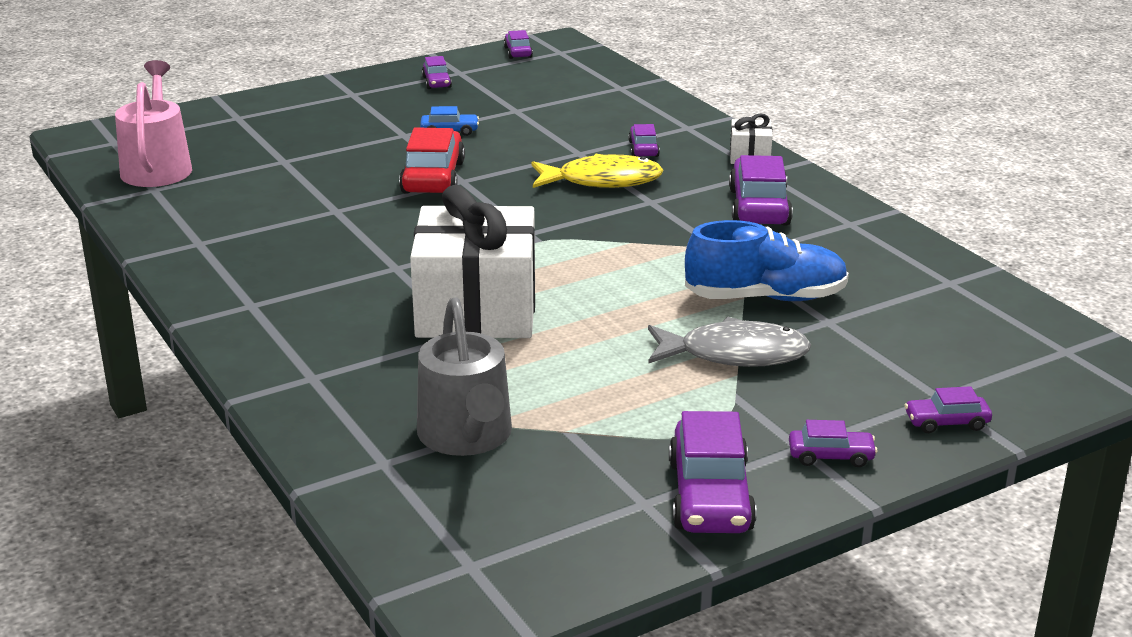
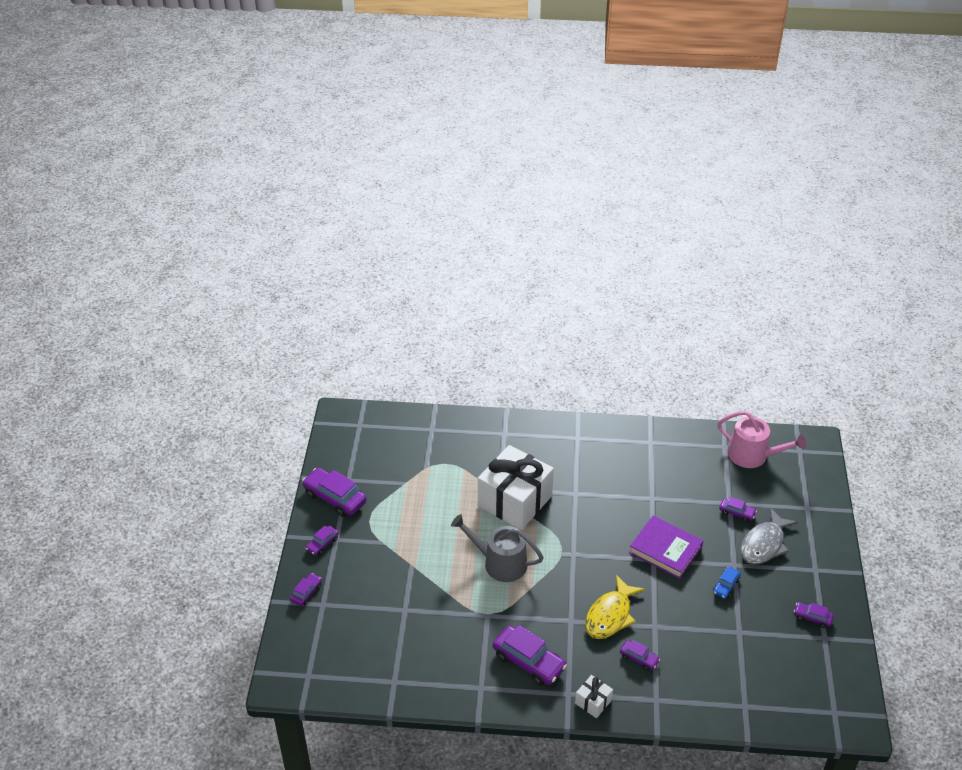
camera: 125 degrees right, 15 degrees up
(433, 177) = (665, 550): red car -> purple book
(467, 436) = (427, 456): grey watering can -> grey watering can (500, 563)
(518, 52) = (847, 688): purple car -> purple car (737, 513)
(734, 354) = (409, 561): grey fish -> grey fish (764, 544)
(765, 298) = (442, 601): blue shoe -> none

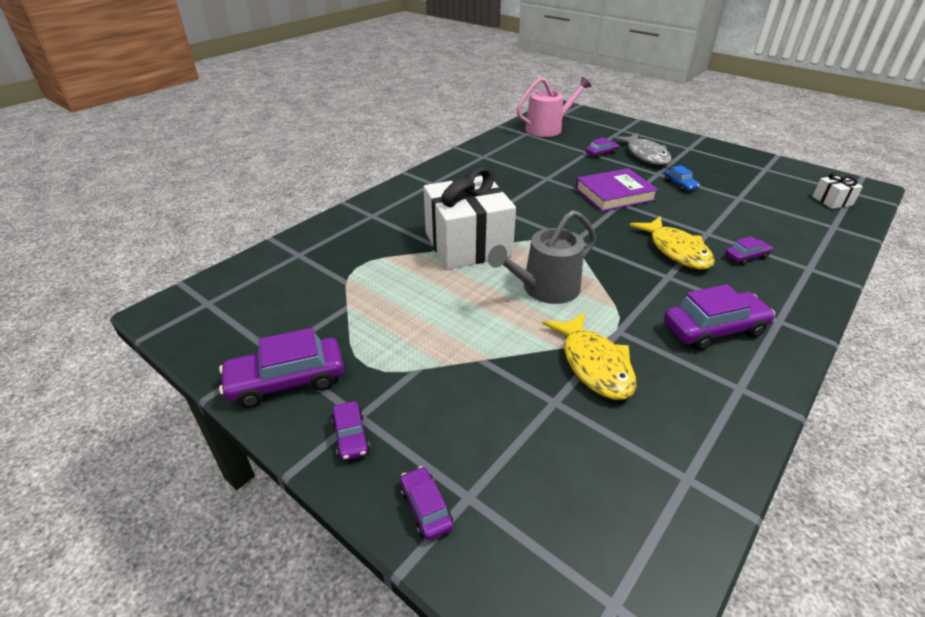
camera: 55 degrees left, 5 degrees down
(447, 615) = (594, 364): none -> yellow fish
(593, 702) = (798, 308): white gift -> white gift (832, 201)
(812, 617) = (740, 165): purple car -> none

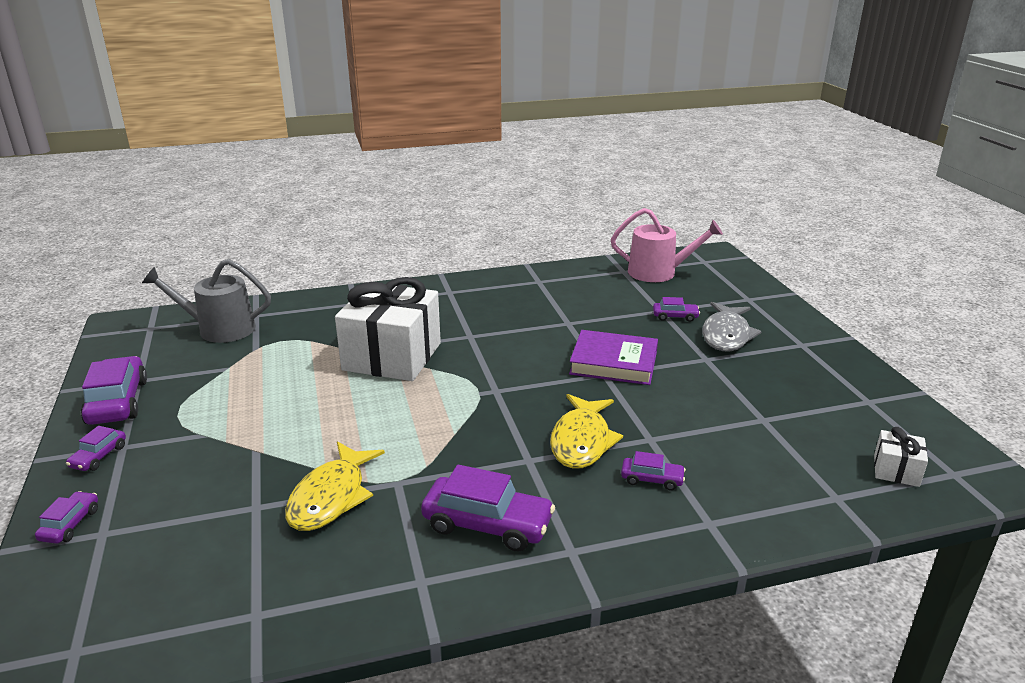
camera: 35 degrees right, 10 degrees down
(287, 381) = (117, 402): purple car -> purple car turned 60 degrees clockwise
(545, 289) = (395, 420): grey watering can -> grey watering can (220, 329)
(680, 185) = (711, 380): blue car -> none

